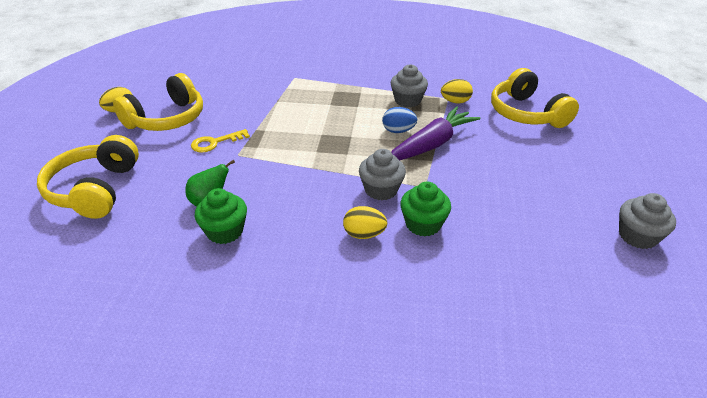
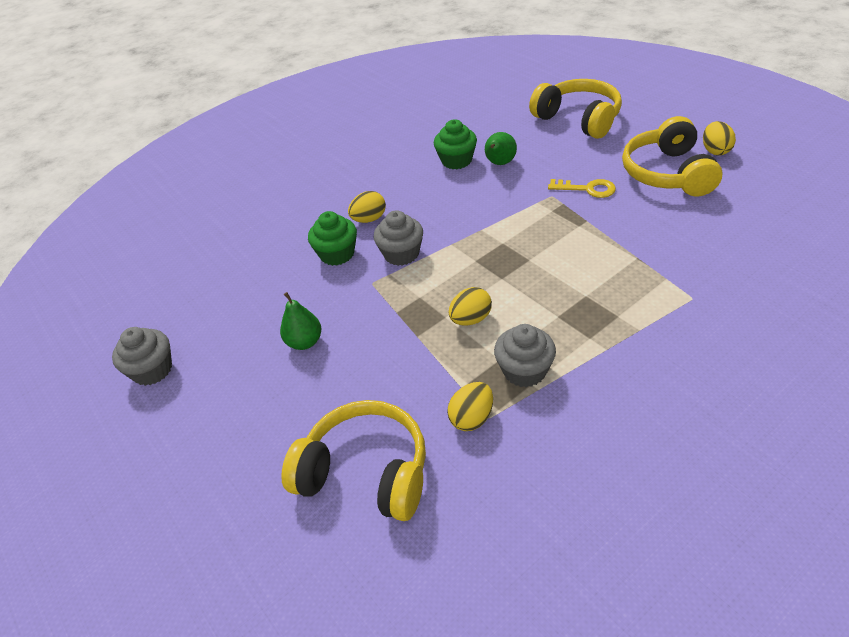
camera: 140 degrees right, 5 degrees up
(215, 143) = (587, 189): yellow key -> yellow key turned 90 degrees clockwise
(398, 131) = (471, 319): blue egg -> yellow egg
(432, 144) = (418, 330): purple carrot -> none
(507, 182) = (305, 342): none -> green pear

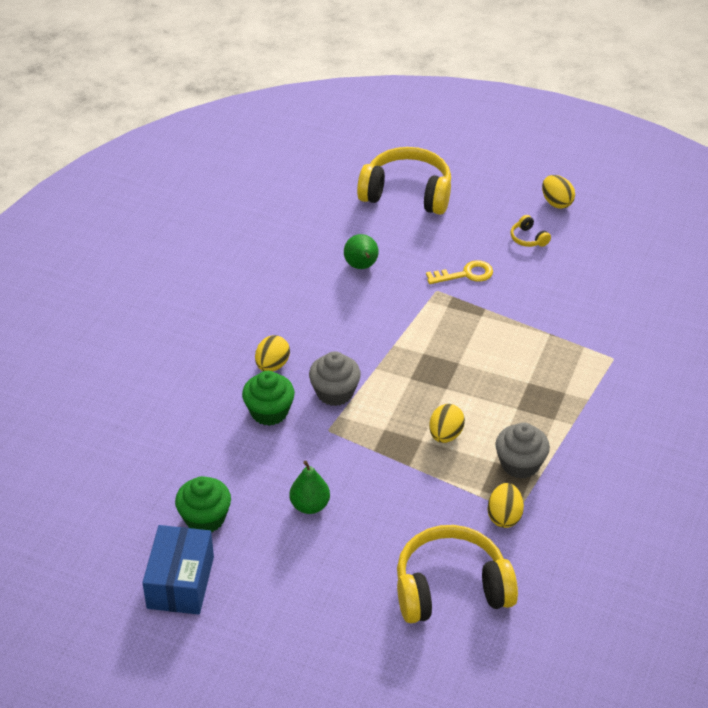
camera: 35 degrees left, 0 degrees up
(152, 370) = (180, 582): grey cupcake -> blue box
(456, 160) = (314, 274): green cupcake -> green cupcake (205, 518)
(668, 173) = (528, 238): yellow headphones -> yellow headphones, size x0.40

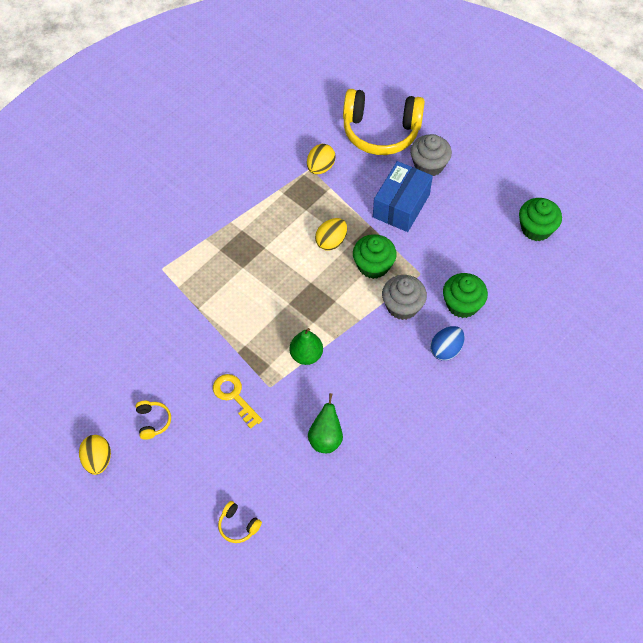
camera: 160 degrees left, 15 degrees up
(180, 582) = (564, 187): blue box -> blue box (401, 205)
(272, 365) = (446, 350): yellow egg -> blue egg
(310, 505) = (456, 216): green pear -> green pear (306, 355)
(385, 423) = (373, 266): none -> green cupcake
(407, 193) = (238, 526): yellow headphones -> yellow headphones, size x0.40
(465, 274) = (234, 396): yellow key -> yellow key turned 45 degrees clockwise
(520, 464) = (288, 202): grey cupcake -> grey cupcake (429, 165)

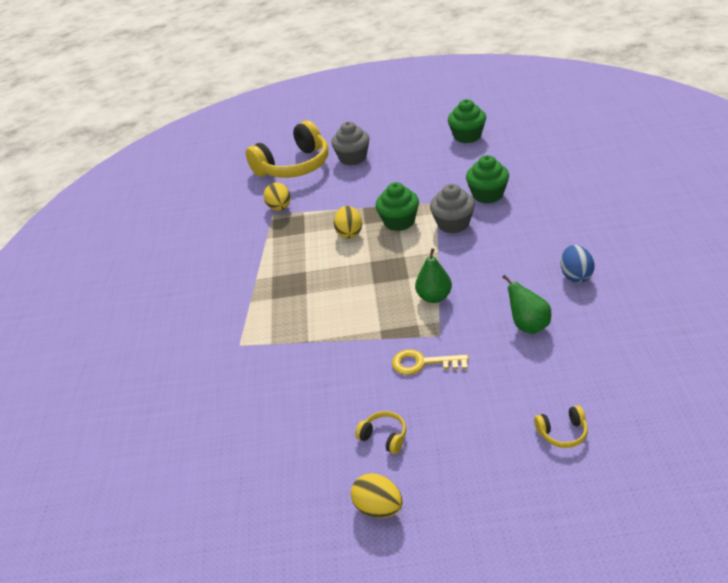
camera: 40 degrees left, 20 degrees down
(401, 205) = (367, 185): blue box -> none
(446, 350) = (517, 220): blue egg -> blue egg (576, 275)

